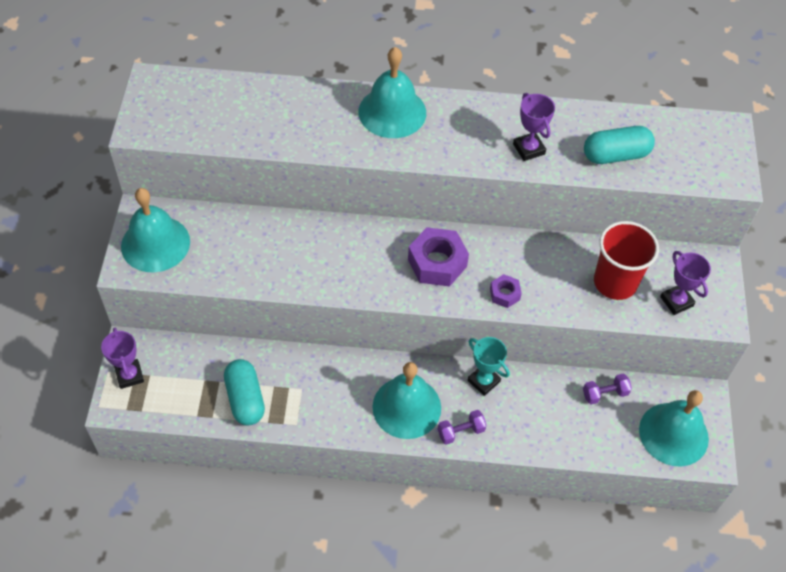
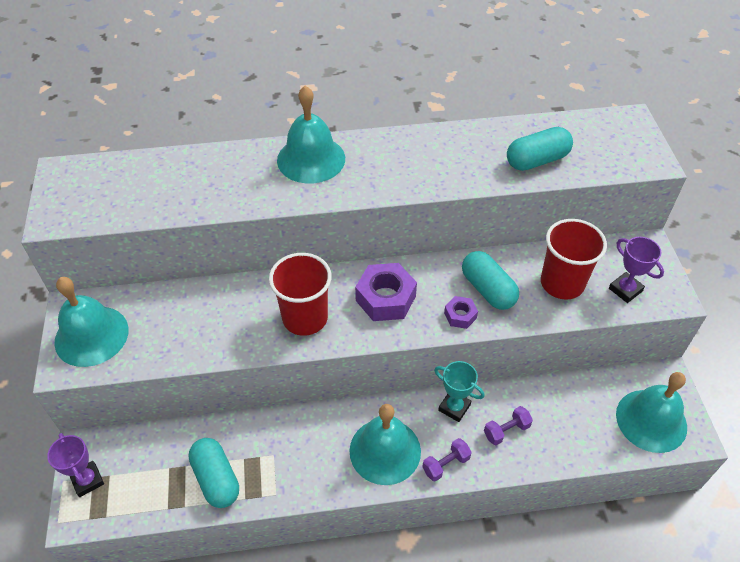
camera: 10 degrees left, 5 degrees down
(355, 266) = (305, 318): none -> red cup
(529, 149) = (453, 169): purple trophy -> none
(539, 274) = (488, 289): none -> turquoise capsule
(605, 394) = (574, 395): purple dumbbell -> purple dumbbell (506, 430)

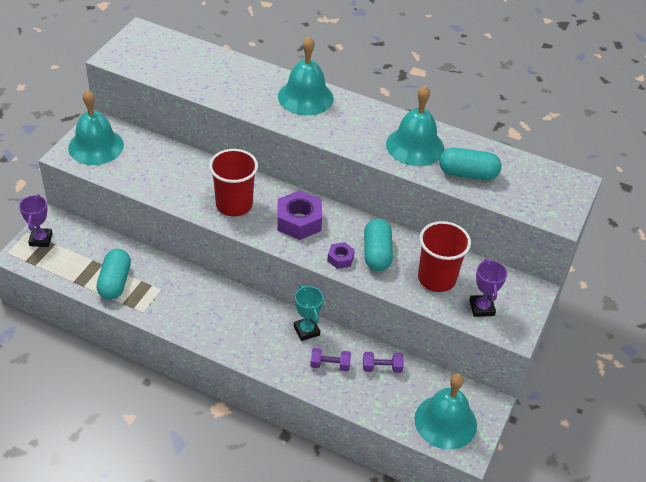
camera: 30 degrees right, 5 degrees down
(385, 451) = (234, 328): turquoise bell -> turquoise bell (415, 146)
(446, 464) = (268, 360): purple dumbbell -> purple dumbbell (382, 368)

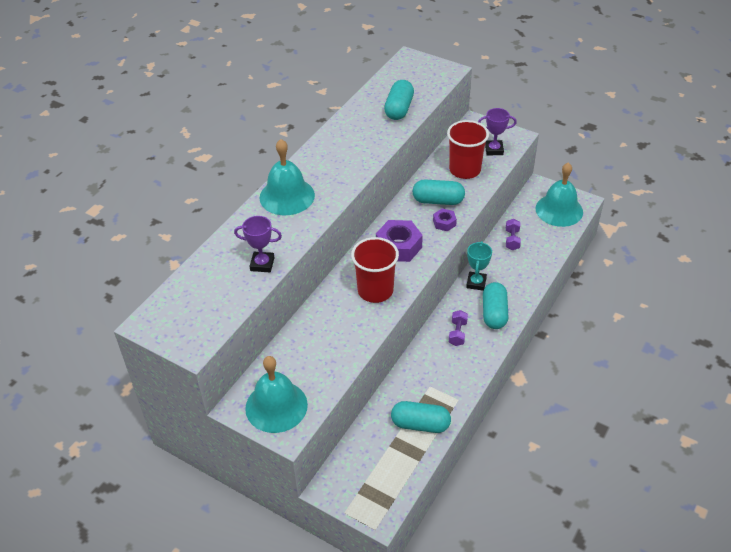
camera: 80 degrees left, 0 degrees up
(41, 239) = (357, 497): purple trophy -> purple trophy (262, 264)
(261, 345) = (494, 313): none -> turquoise capsule
(306, 330) = (476, 283): turquoise trophy -> turquoise trophy turned 60 degrees counterclockwise
(330, 365) = (512, 270): purple dumbbell -> purple dumbbell (457, 333)
(415, 146) = (363, 134): turquoise bell -> none

